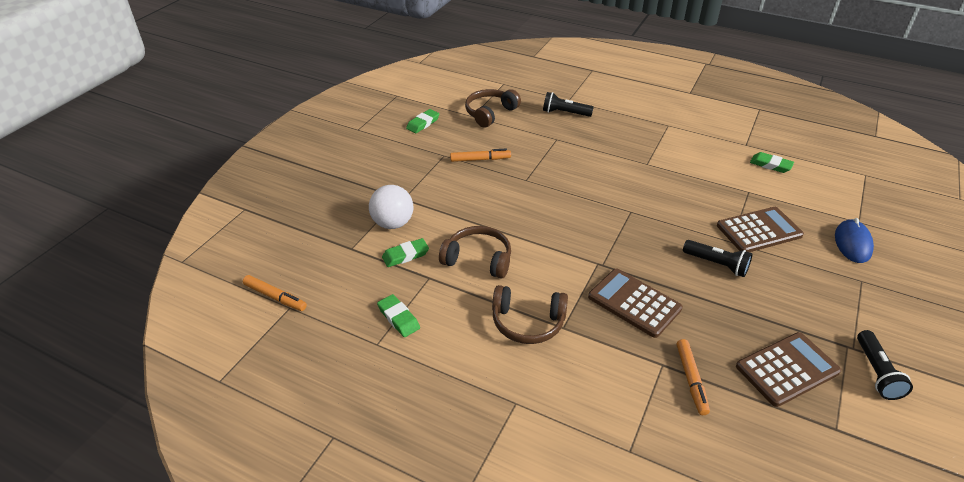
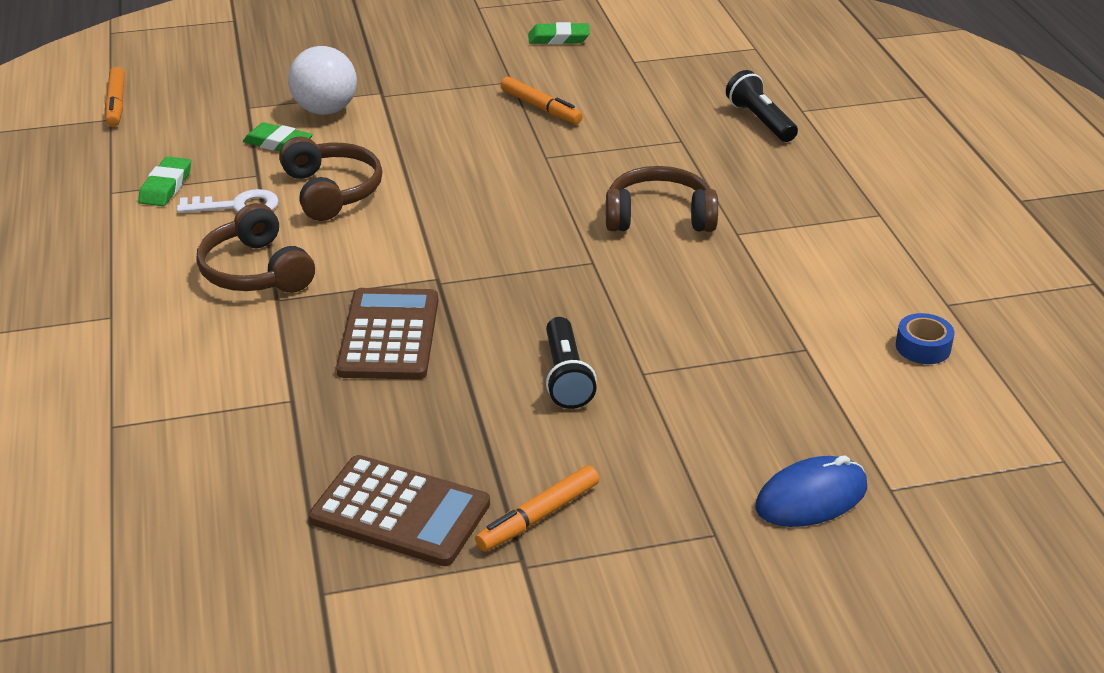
camera: 50 degrees right, 5 degrees down
(453, 300) = (237, 206): none -> white key
(490, 113) = (662, 69): brown headphones -> brown headphones (659, 216)
(691, 380) = (286, 432): orange marker -> orange marker (538, 516)
(759, 231) = (709, 390): brown calculator -> none
(770, 165) = (923, 347): green eraser -> blue tape
(876, 372) = (491, 604): black flashlight -> none

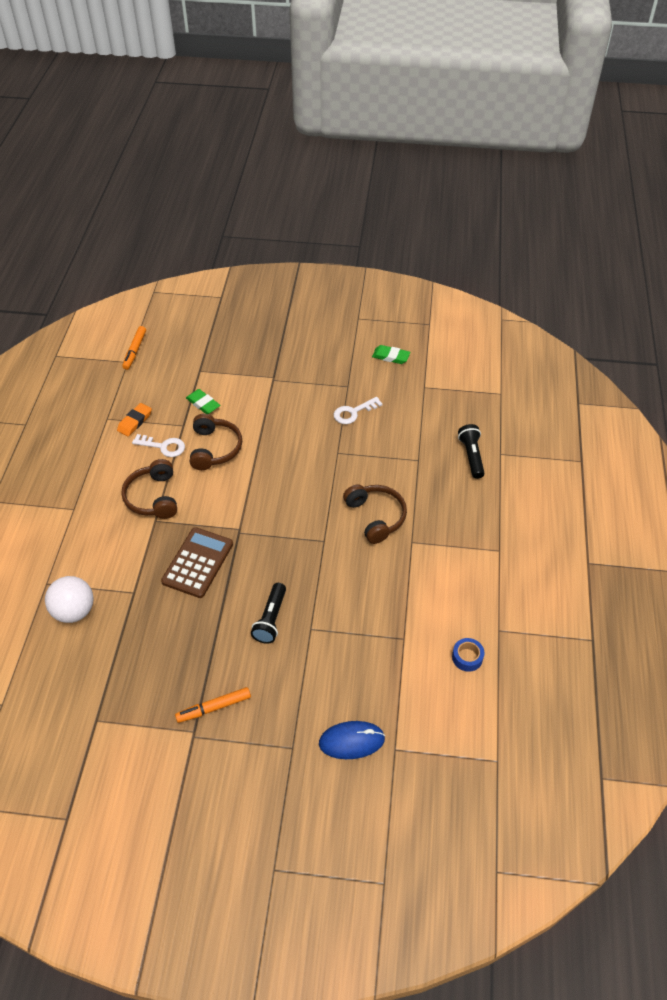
camera: 20 degrees right, 15 degrees up
(166, 186) = (135, 421): green eraser -> orange eraser
(325, 110) = (238, 384): white ball -> white ball (74, 611)
(400, 512) = (152, 682): brown calculator -> none
(541, 108) = (353, 412): orange marker -> white key
(659, 216) = (376, 517): brown headphones -> brown headphones turned 45 degrees clockwise

